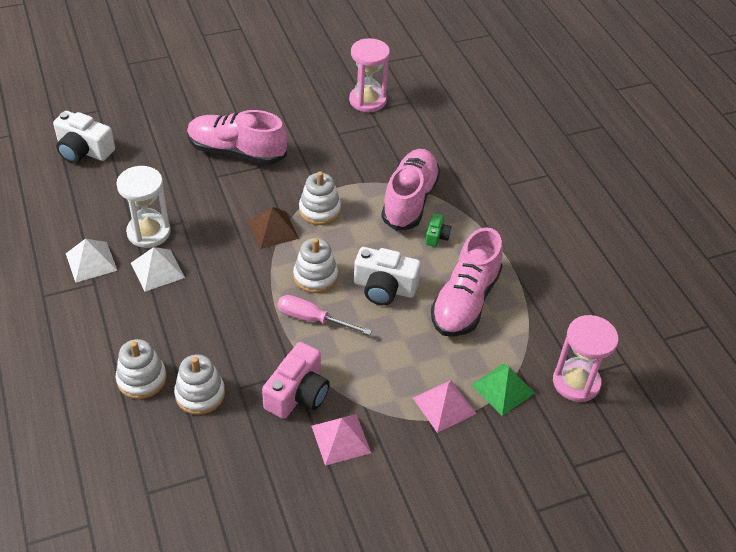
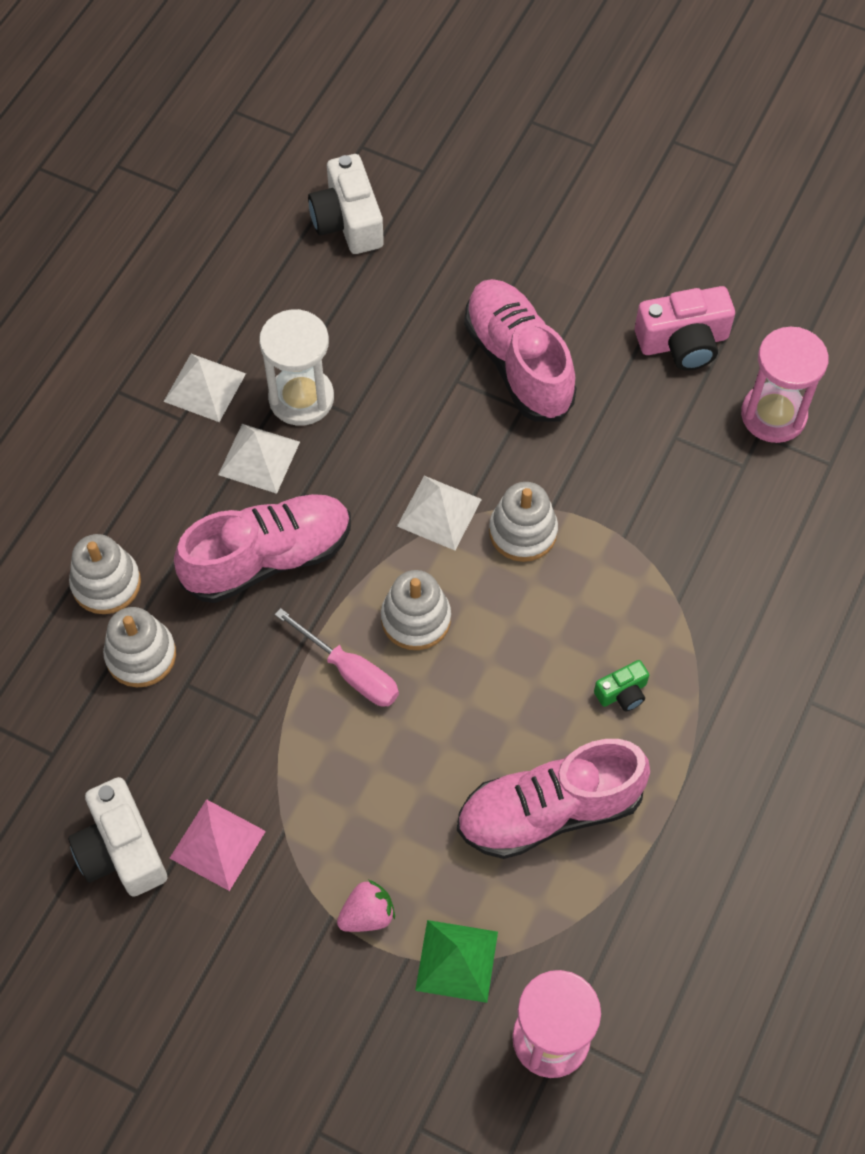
camera: 50 degrees right, 15 degrees up
(273, 229) = (439, 512): brown pyramid -> white pyramid
(298, 393) = (234, 748): pink camera -> pink camera (683, 342)
(312, 319) = (350, 672): pink screwdriver -> pink screwdriver turned 150 degrees clockwise
(384, 288) = (476, 705): white camera -> white camera (121, 850)
(410, 200) = (650, 612): pink shoe -> pink shoe (268, 558)
(444, 405) = (367, 915): pink pyramid -> pink strawberry

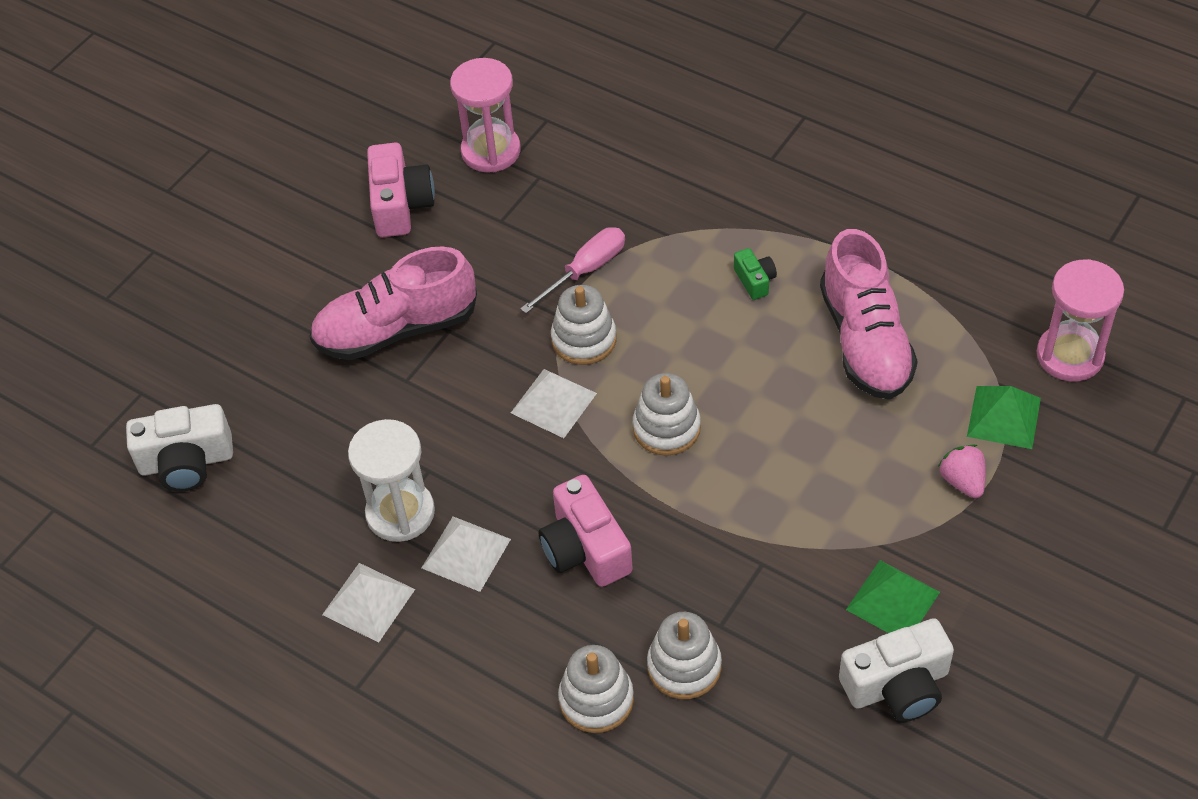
camera: 80 degrees left, 10 degrees down
(217, 844) = (893, 601): pink pyramid -> green pyramid
(268, 558) = (585, 549): pink shoe -> pink camera
(350, 672) = (718, 483): pink screwdriver -> pink screwdriver (585, 271)

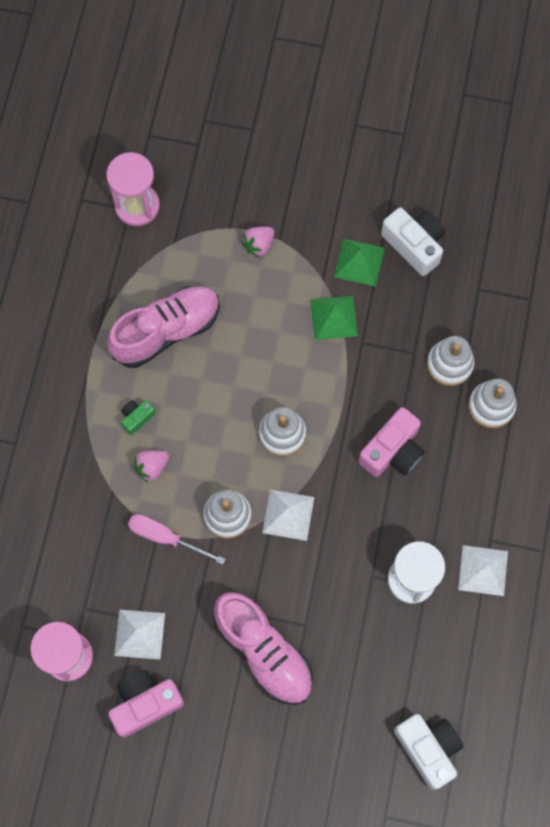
camera: 115 degrees left, 20 degrees up
(466, 553) = (424, 524): white pyramid -> white pyramid (139, 634)
(682, 279) = (152, 467): none -> pink strawberry
(1003, 417) = (200, 233): green pyramid -> green pyramid (334, 317)

